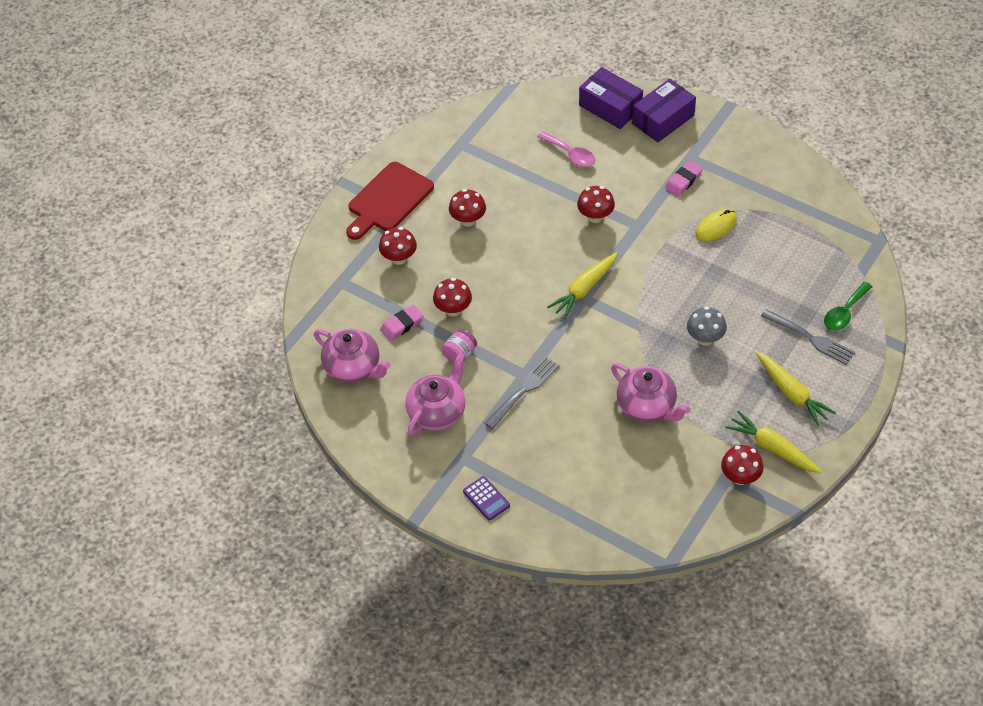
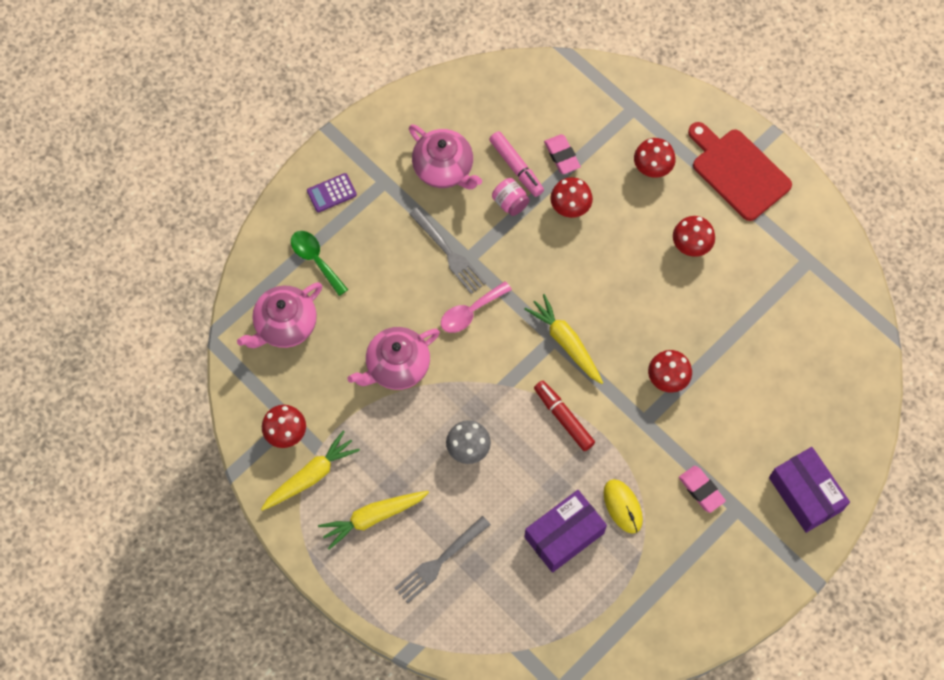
camera: 100 degrees right, 15 degrees up
(353, 368) = (519, 103): pink teapot -> pink teapot (285, 325)
(422, 357) = (516, 167): none -> pink marker
(570, 154) = (769, 375): pink spoon -> pink spoon (470, 312)
(610, 107) = (837, 438): purple box -> purple box (564, 535)
(654, 278) = (563, 418): none -> red marker
(844, 312) = (465, 611): green spoon -> green spoon (315, 260)

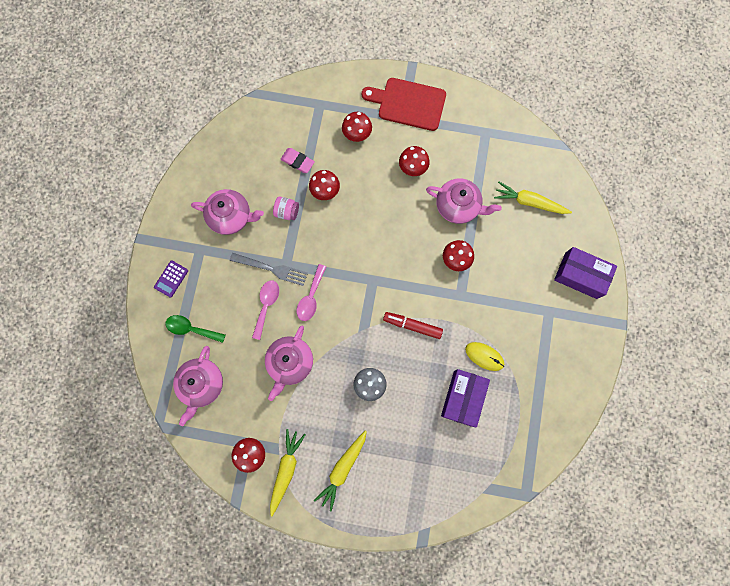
camera: 35 degrees left, 10 degrees up
(415, 288) = (266, 305): none -> pink spoon
(440, 561) = (402, 467): grey fork -> none
(516, 167) = (275, 187): pink marker -> none
(566, 342) = (381, 277): yellow carrot -> yellow carrot (529, 202)
(701, 490) = (521, 314): pink eraser -> none
(713, 322) = (458, 206): none -> pink teapot

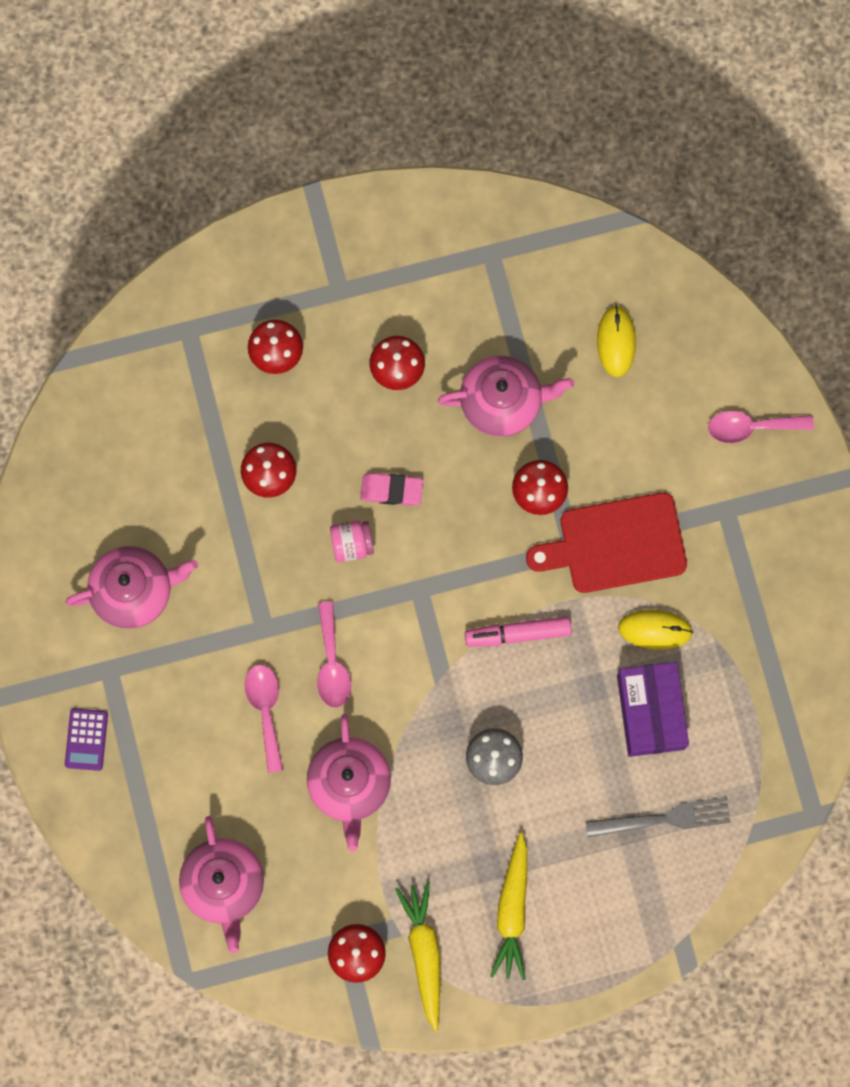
camera: 25 degrees left, 0 degrees up
(191, 329) = (161, 805): green spoon -> none
(272, 269) = (245, 647): grey fork -> grey fork (664, 818)
(287, 212) = (223, 540): pink jar -> pink jar (352, 544)
(297, 161) = (199, 446): pink eraser -> pink eraser (391, 490)
(408, 103) = (338, 261): red cutting board -> red cutting board (615, 544)
(412, 326) = (518, 634): red marker -> pink marker
(529, 202) = (616, 342): yellow carrot -> yellow mouse
(580, 275) = (751, 427): purple box -> pink spoon

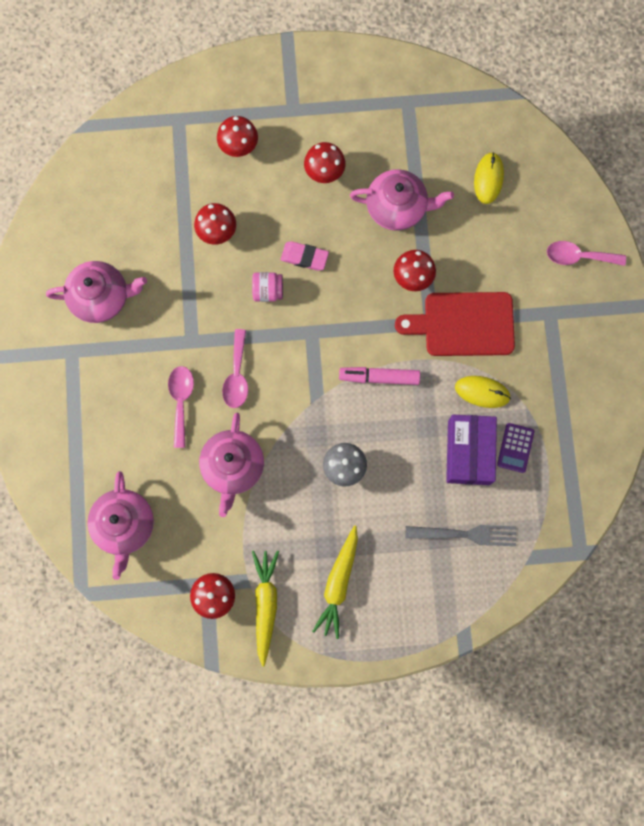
camera: 10 degrees right, 0 degrees up
(86, 739) = (44, 399): purple calculator -> purple calculator (515, 448)

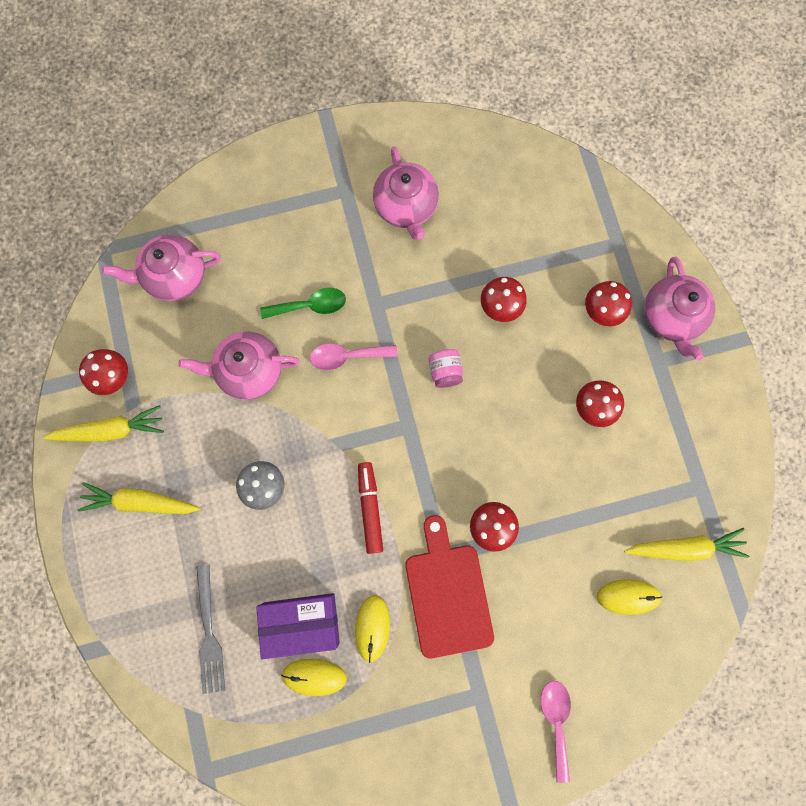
camera: 80 degrees right, 0 degrees up
(181, 401) = (310, 306): pink spoon -> green spoon
(304, 257) = (490, 403): pink eraser -> none
(379, 377) = (370, 508): pink marker -> red marker
(397, 208) = (569, 496): pink teapot -> pink teapot (671, 317)
(455, 125) = (684, 547): none -> yellow carrot
(515, 448) = (314, 676): purple calculator -> yellow mouse

